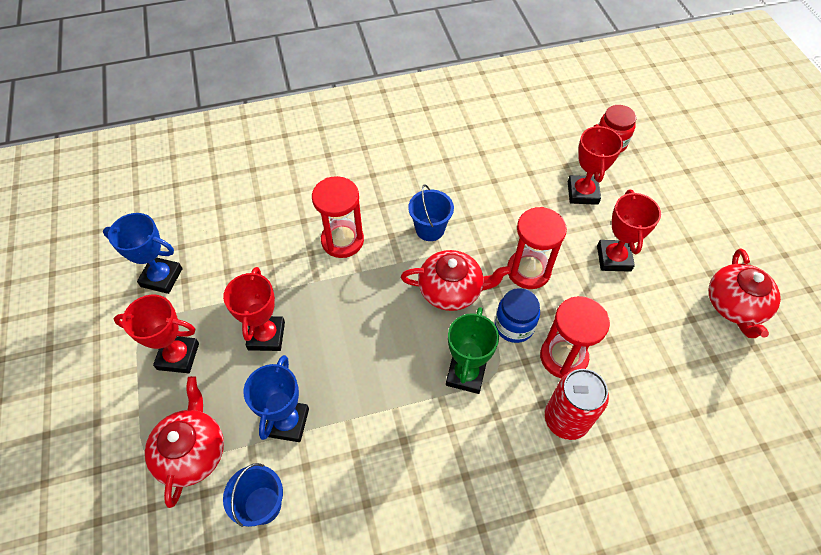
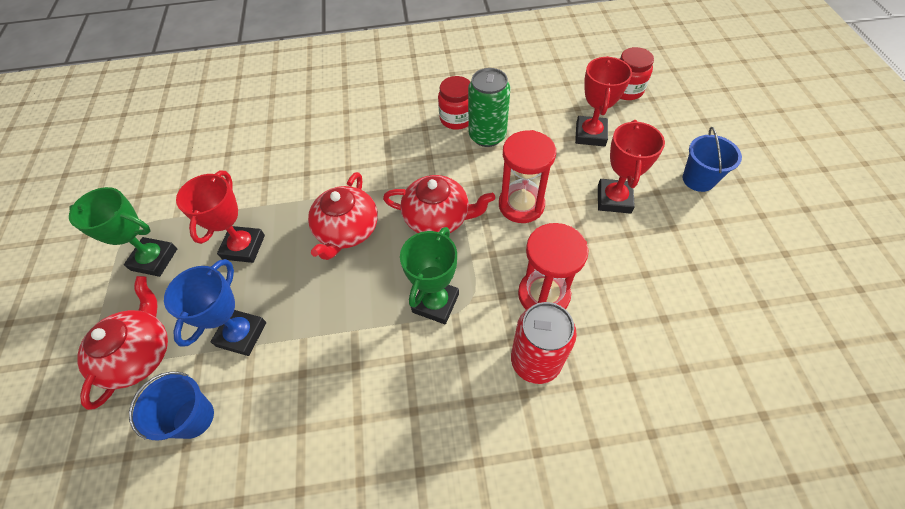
camera: 10 degrees right, 0 degrees up
(161, 277) = (161, 185): blue trophy -> none
(178, 356) = (154, 259): red trophy -> green trophy
(342, 240) = (340, 164): red hourglass -> none
(430, 229) = (428, 159): blue bucket -> blue bucket (698, 179)
(450, 184) = (457, 118): none -> red jar
(483, 201) = (487, 136): none -> green can
(514, 326) = (496, 258): blue jar -> none
(735, 306) = (743, 257): red teapot -> red teapot (347, 230)

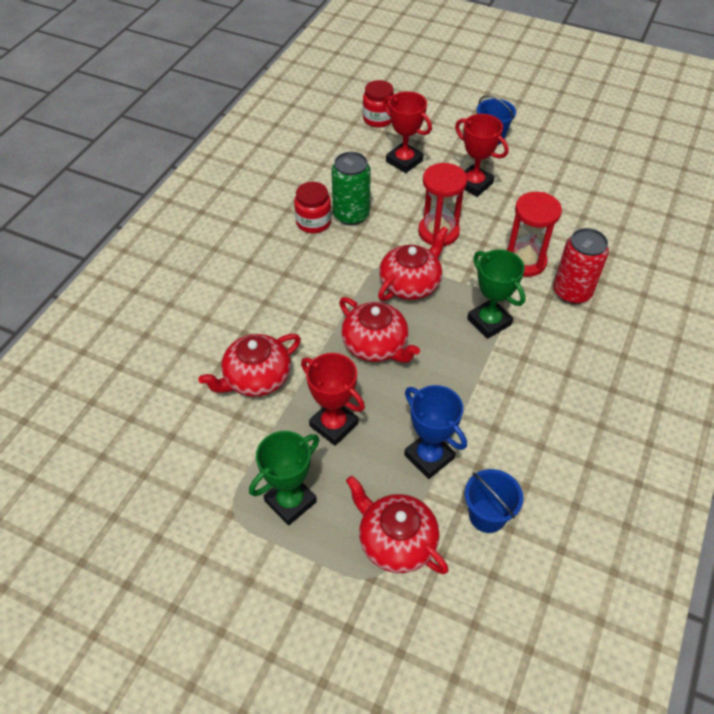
camera: 60 degrees left, 5 degrees down
(265, 174) = (256, 378): none -> red teapot

